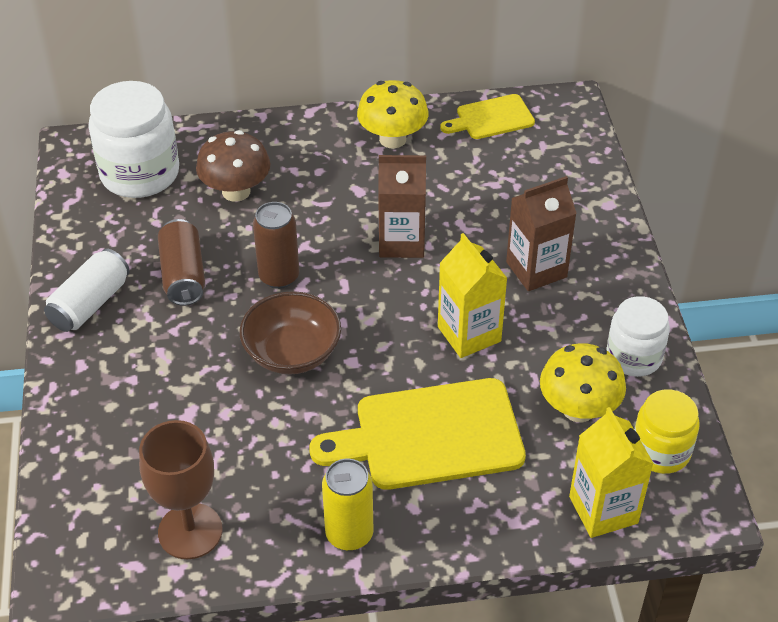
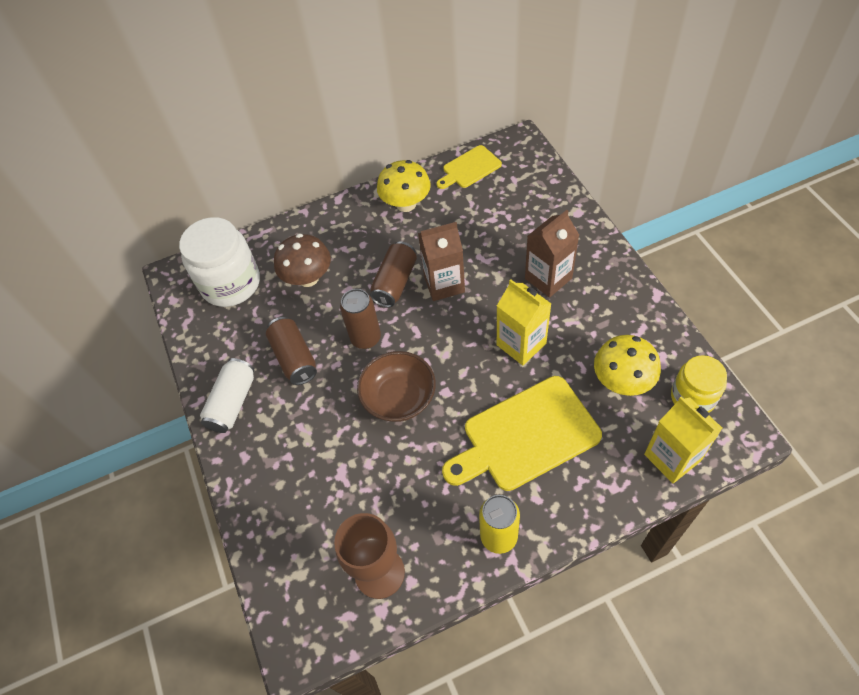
camera: 10 degrees left, 10 degrees up
(341, 224) = (395, 282): none -> brown can
(634, 356) = (643, 327): white jar -> none

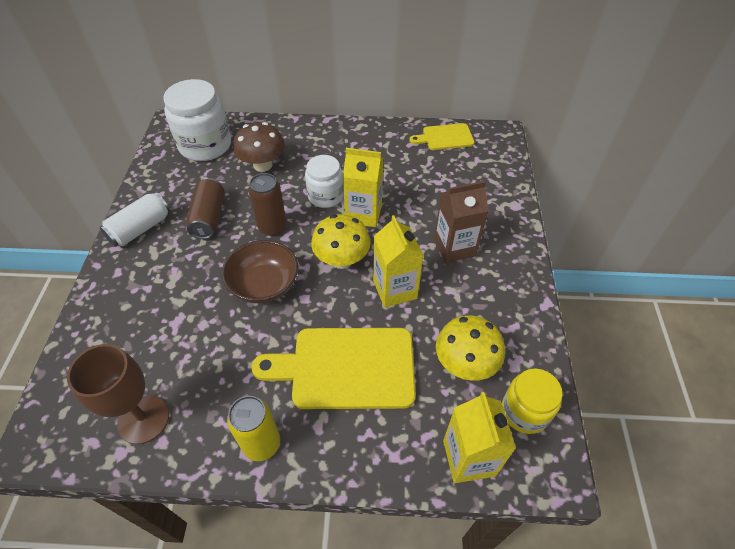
camera: 20 degrees right, 5 degrees down
(395, 282) = (325, 196): brown can -> white jar
(406, 204) = (375, 143): yellow mushroom -> yellow mushroom (342, 260)
(444, 284) = (363, 214): brown carton -> yellow carton

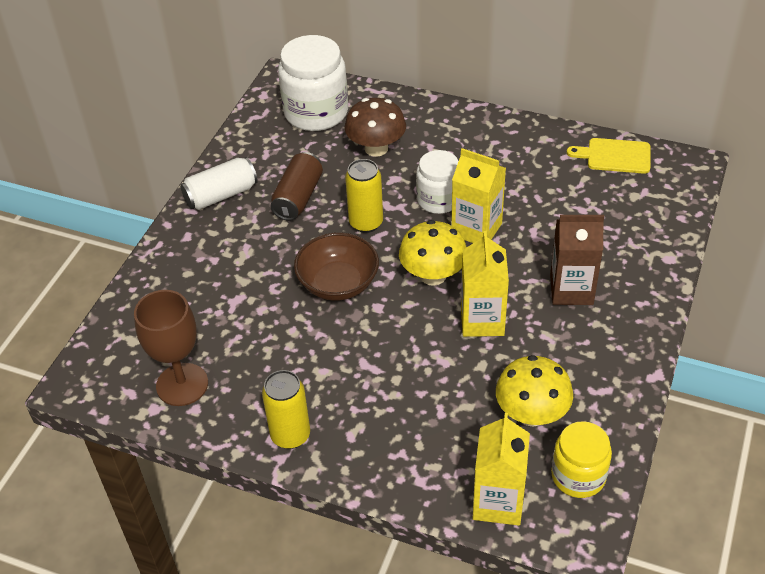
camera: 20 degrees right, 5 degrees down
(272, 227) = (366, 223): brown can -> yellow can
(346, 368) = (399, 387): yellow cutting board -> none

